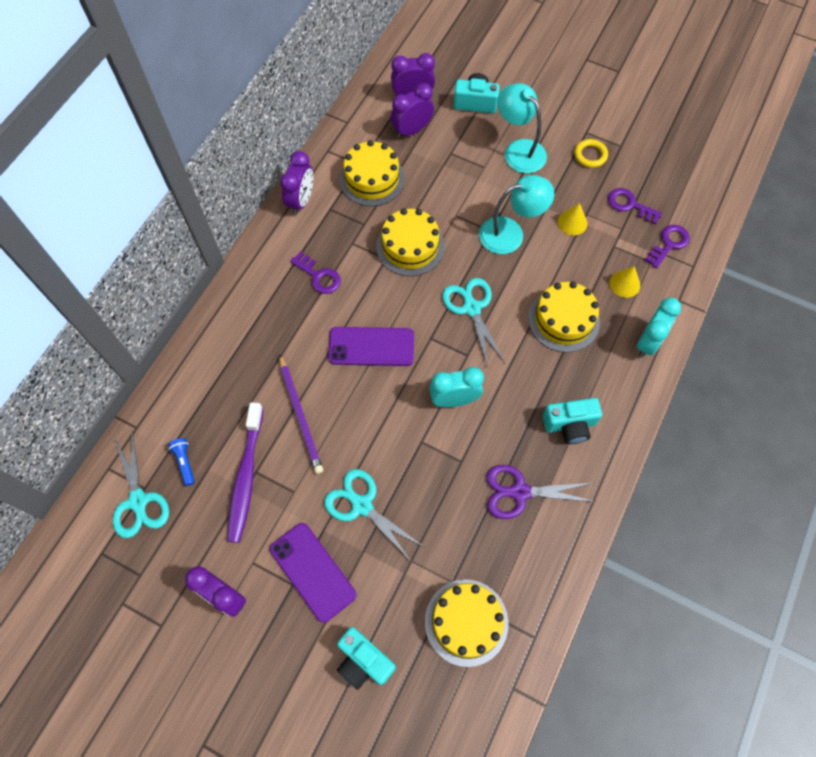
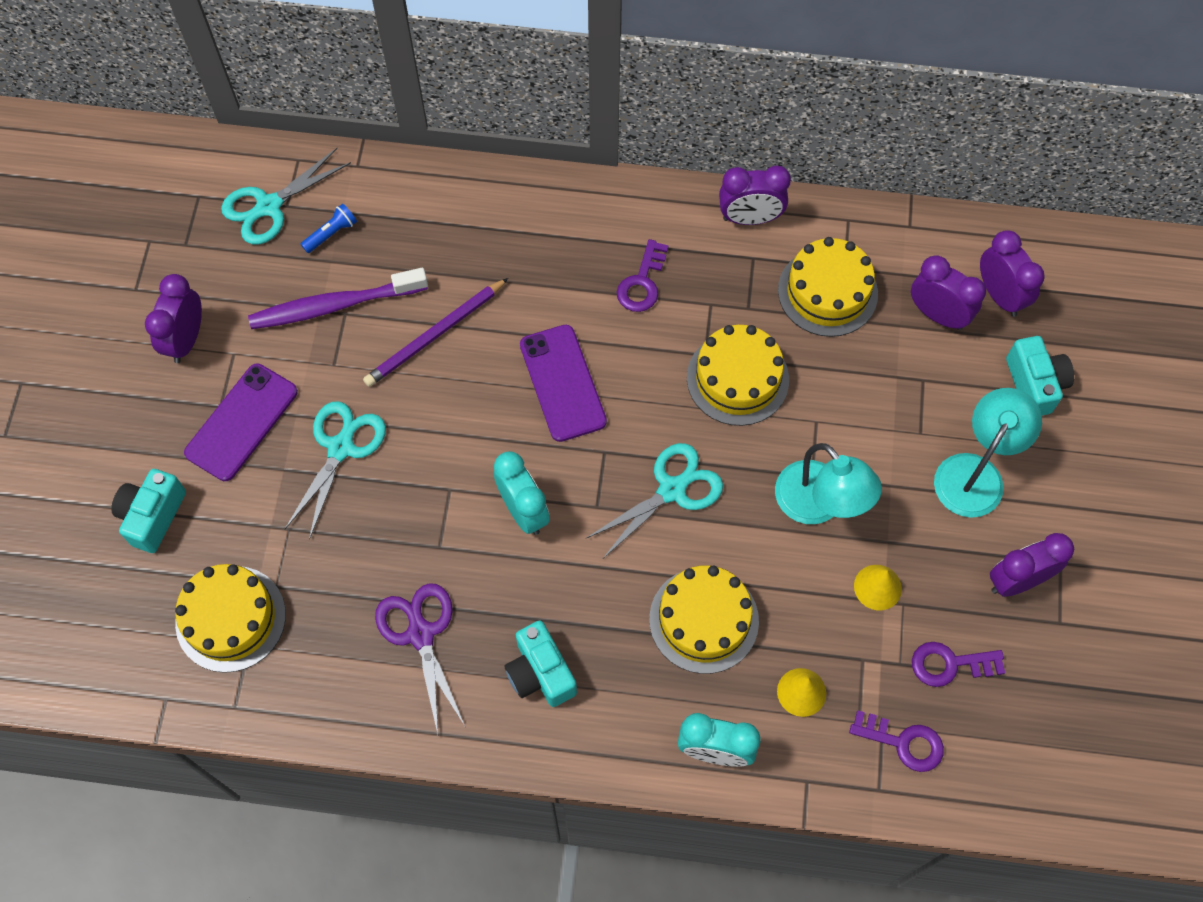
camera: 70 degrees right, 0 degrees up
(590, 155) = (1017, 580): yellow ring -> purple clock
(629, 205) = (949, 664): purple key -> purple key turned 105 degrees counterclockwise

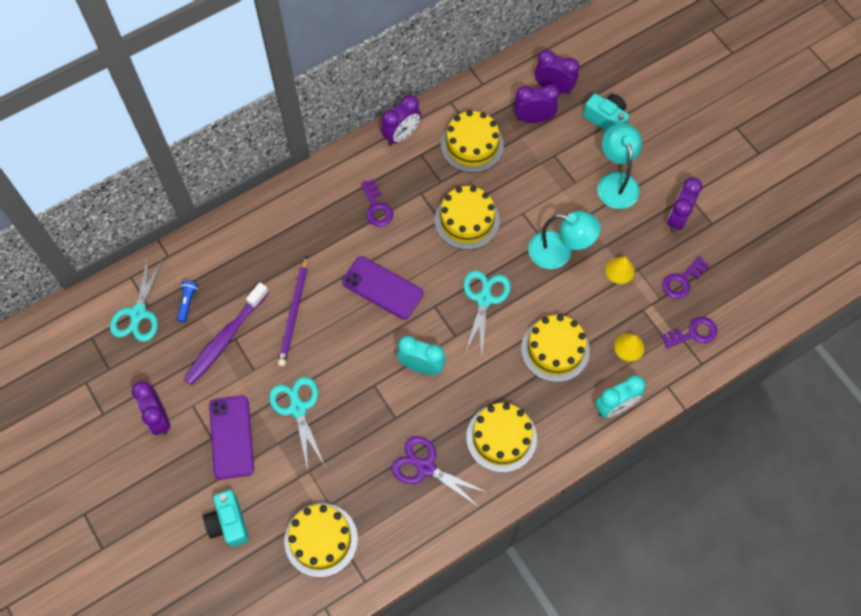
camera: 40 degrees left, 0 degrees up
(540, 673) = (501, 438): turquoise camera -> yellow cake

